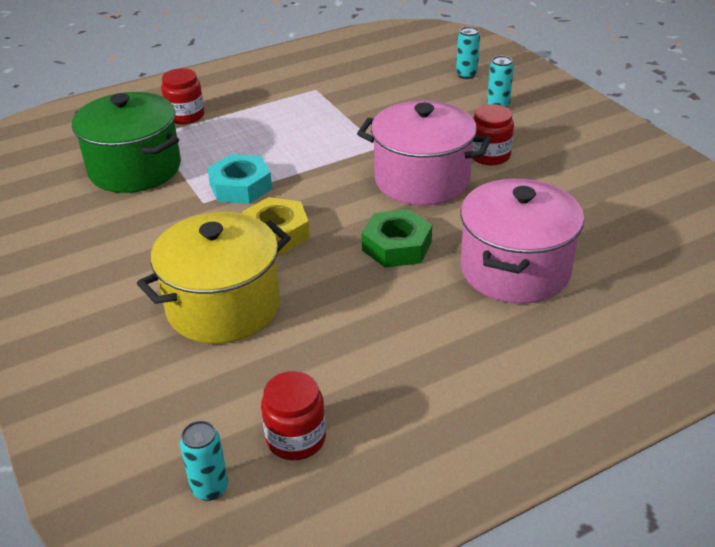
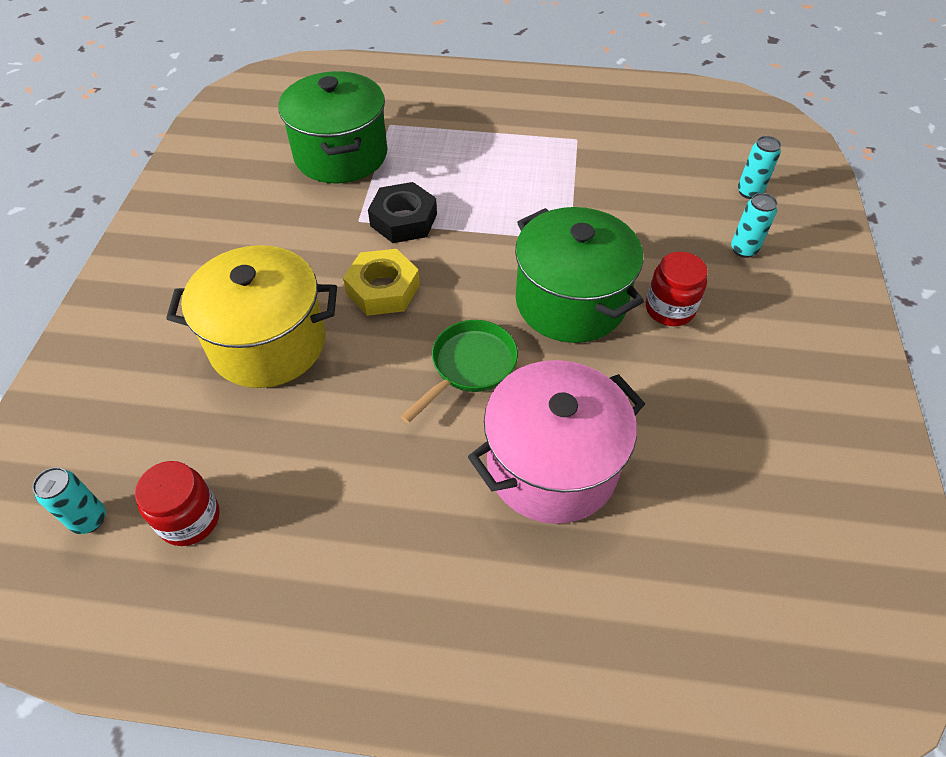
camera: 35 degrees right, 15 degrees up
(185, 116) = (434, 116): red jar -> none
(240, 187) = (403, 220): turquoise nut -> black nut
(396, 246) = (469, 367): green nut -> green pan
(422, 180) = (570, 302): pink pot -> green pot

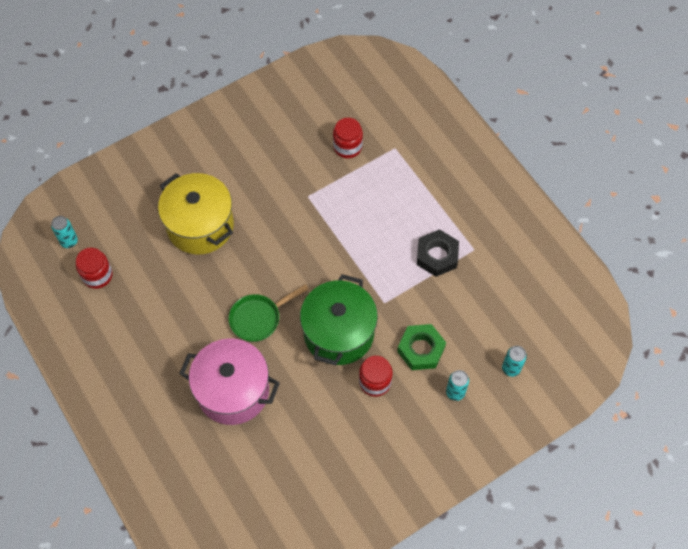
camera: 50 degrees right, 10 degrees up
(341, 155) = (347, 147): green pot -> red jar
(383, 289) = (272, 245): yellow nut -> none
(403, 220) = (327, 216): black nut -> black nut (437, 256)
(469, 367) = (258, 318): green pan -> green pan turned 150 degrees clockwise
(661, 245) = (421, 349): none -> green nut

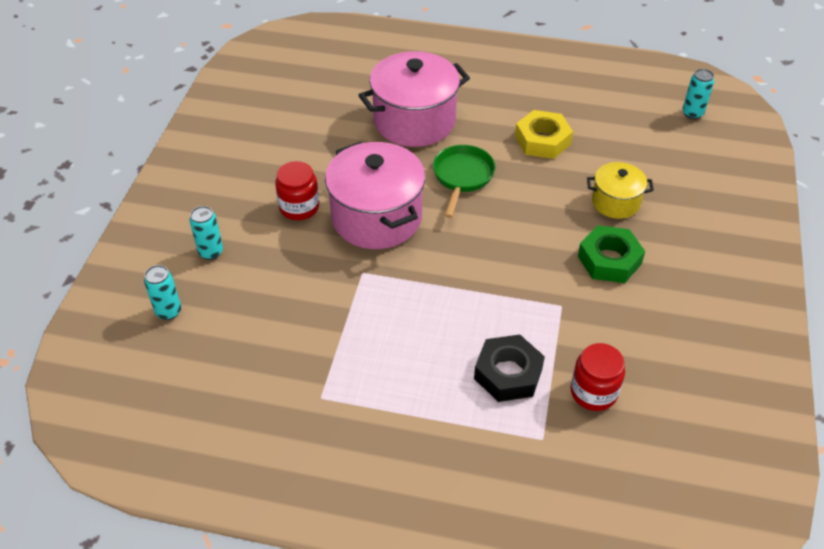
camera: 135 degrees right, 15 degrees down
(97, 275) = (632, 110): red jar -> none
(179, 302) = (542, 140): none -> yellow nut
(200, 226) = (615, 202): yellow pot -> yellow pot, size x0.54
(339, 333) = (376, 218): green pot -> pink pot
(421, 349) = (281, 261): green nut -> green nut (609, 260)
(437, 256) = (356, 357): black nut -> black nut (508, 373)

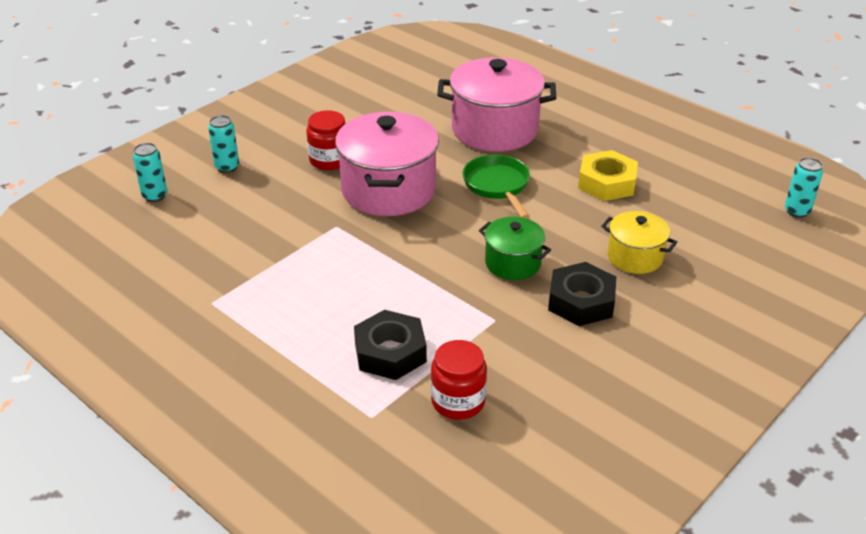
camera: 30 degrees right, 10 degrees down
(462, 177) = (497, 186): green pan -> green pan turned 60 degrees counterclockwise
(532, 247) = (513, 263): none -> green pot
(609, 260) = (581, 301): green nut -> black nut

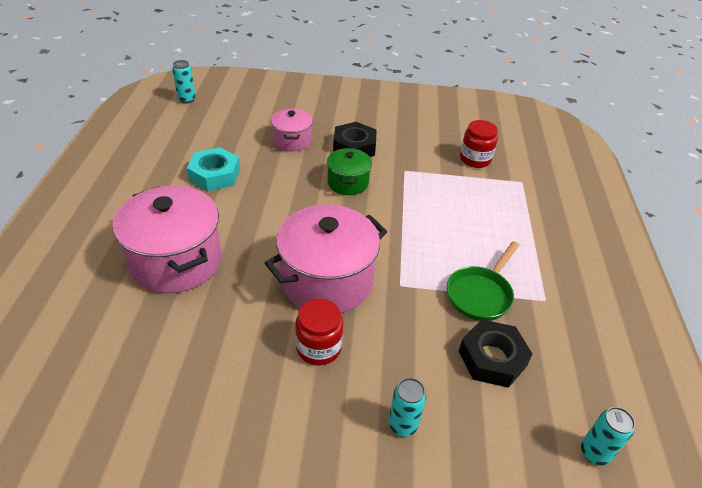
camera: 130 degrees left, 5 degrees up
(155, 196) = (500, 450): turquoise can -> turquoise can (594, 453)
(390, 352) = (476, 196): black nut -> black nut (492, 358)
(497, 186) = (265, 223): green pan -> green pan (480, 294)
(607, 183) = (214, 175): yellow nut -> turquoise nut
(635, 257) = (292, 141): yellow pot -> pink pot

